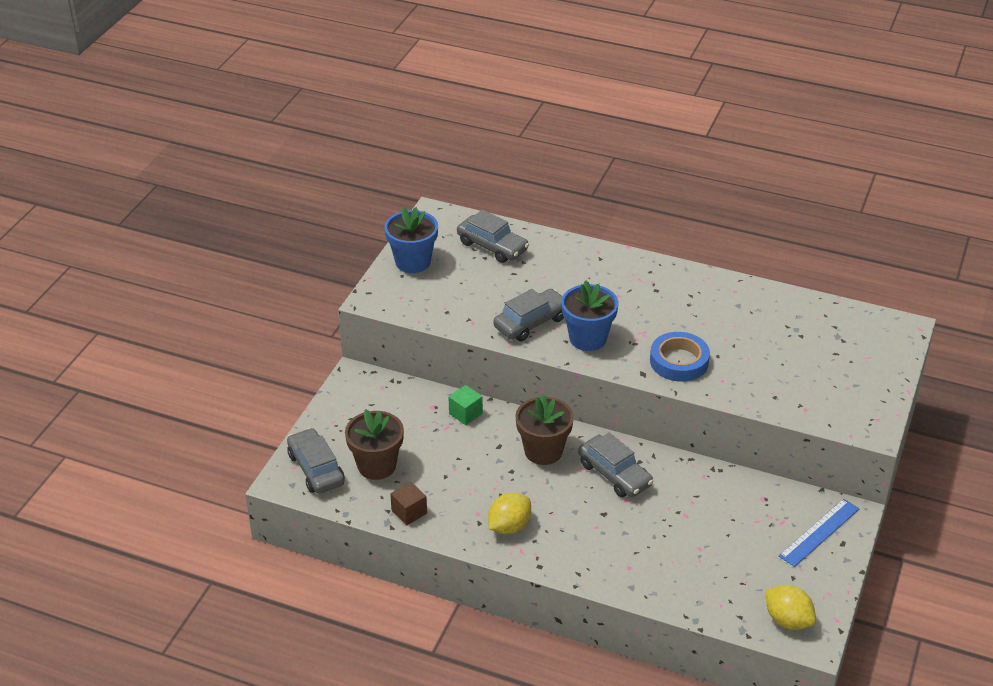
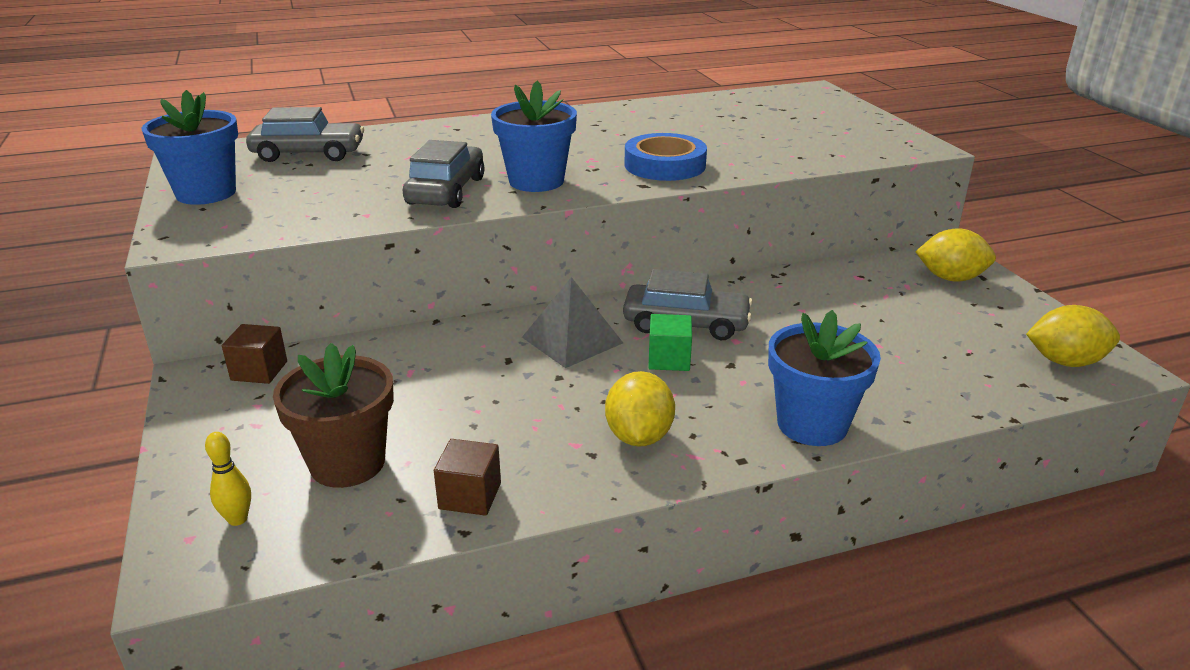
camera: 40 degrees left, 10 degrees down
(316, 469) = (237, 519): grey car -> yellow bowling pin
(382, 387) = (259, 371): none -> brown cube
(465, 413) = (420, 347): green cube -> green cube (669, 359)
(543, 451) = (572, 340): brown flower pot -> grey pyramid
(596, 569) = (812, 424): none -> blue flower pot
(819, 532) = (950, 278): blue ruler -> yellow lemon

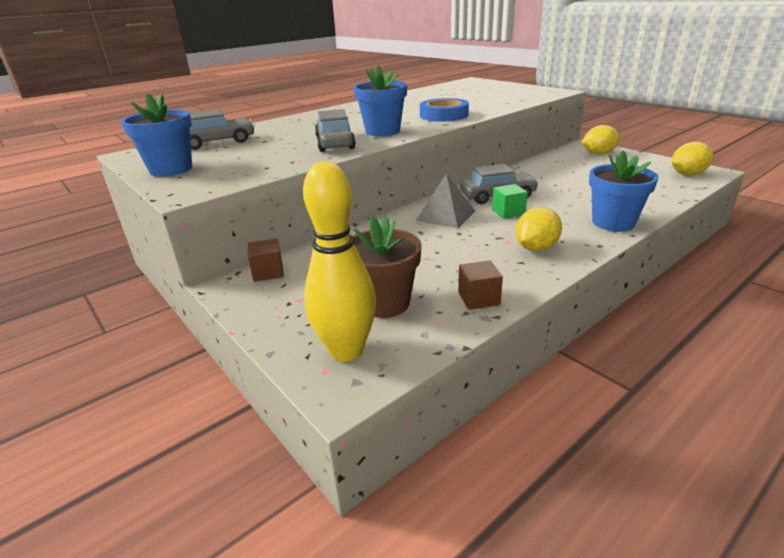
camera: 20 degrees left, 0 degrees up
(237, 519) = (346, 351): yellow bowling pin -> yellow bowling pin, size x2.48
(639, 436) = (536, 248): yellow lemon -> yellow lemon turned 60 degrees clockwise

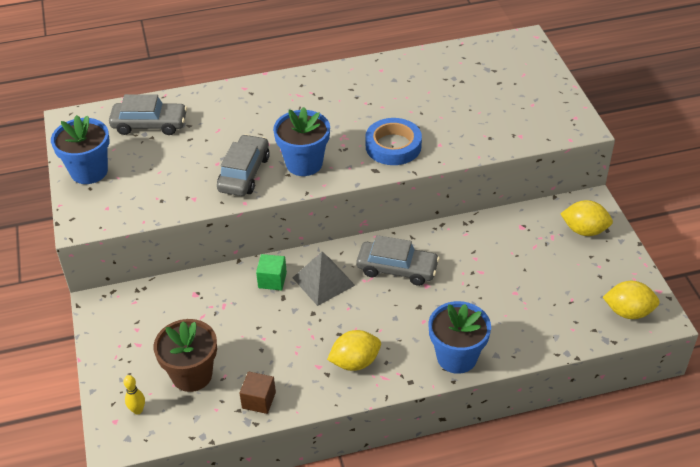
camera: 25 degrees right, 15 degrees up
(268, 272) = (134, 301): brown cube -> none
(346, 351) = (138, 410): yellow bowling pin -> yellow bowling pin, size x0.40
(508, 212) = (381, 300): green cube -> green cube (272, 280)

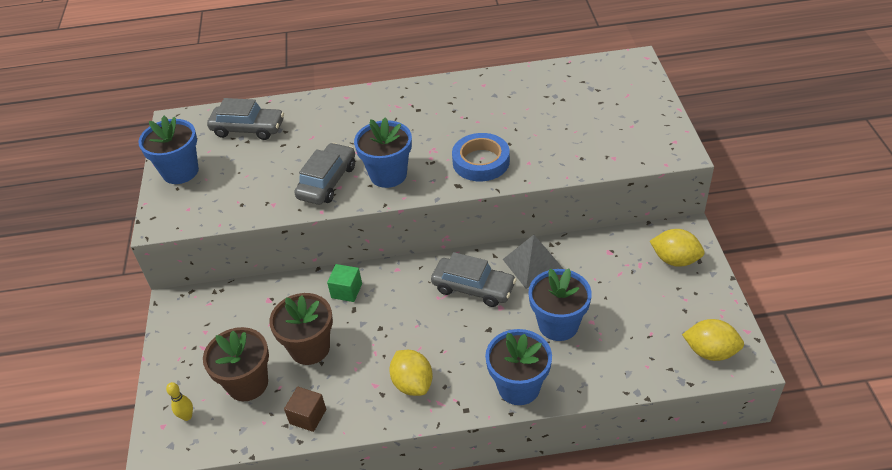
camera: 10 degrees right, 0 degrees up
(247, 337) = (310, 348): none -> brown flower pot
(323, 281) = (397, 295): grey pyramid -> grey pyramid (533, 265)
(355, 362) = (412, 384): yellow lemon -> yellow lemon turned 75 degrees clockwise
(484, 297) = (558, 325): none -> blue flower pot

